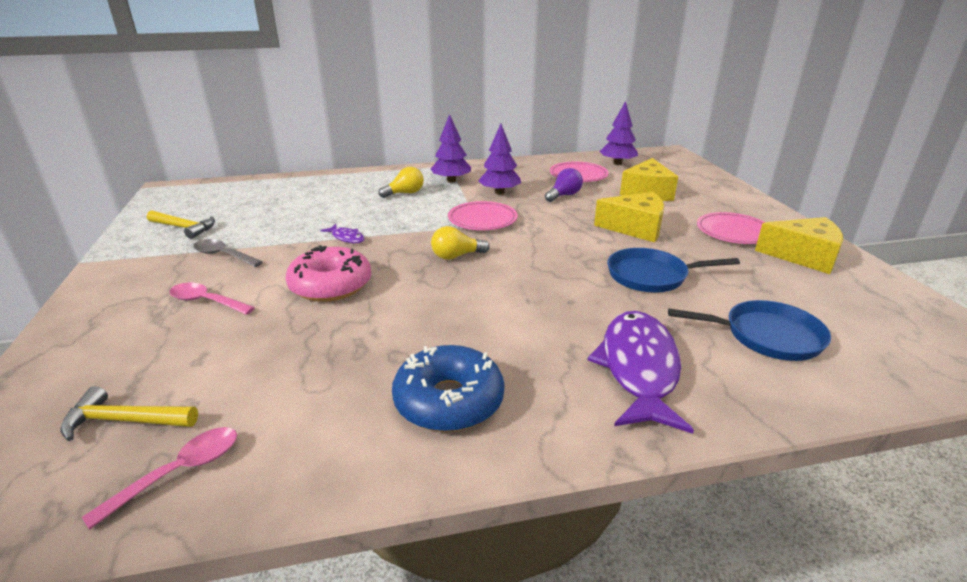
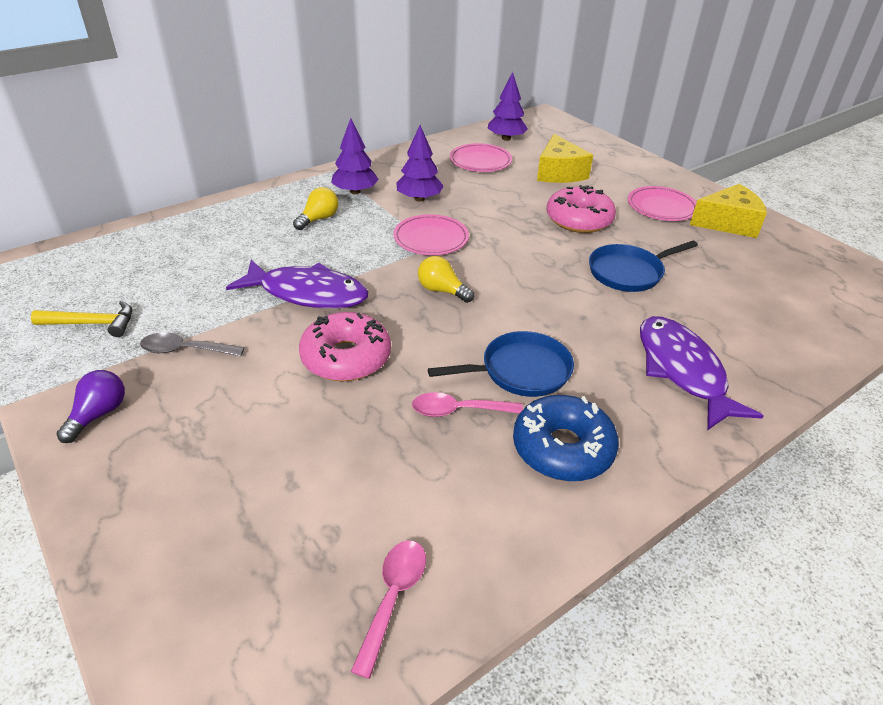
camera: 25 degrees left, 10 degrees up
(124, 421) = (284, 571): yellow hammer -> none
(206, 301) = (227, 414): pink spoon -> pink spoon (458, 410)
(346, 238) = (307, 293): purple fish -> purple fish, size x2.28
(456, 256) = (442, 290): yellow light bulb -> yellow light bulb turned 75 degrees clockwise
(564, 195) = (486, 191): purple light bulb -> purple light bulb (98, 414)
(635, 228) = (579, 219): yellow cheese -> pink donut
(767, 336) = (750, 312): blue pan -> blue pan (520, 371)

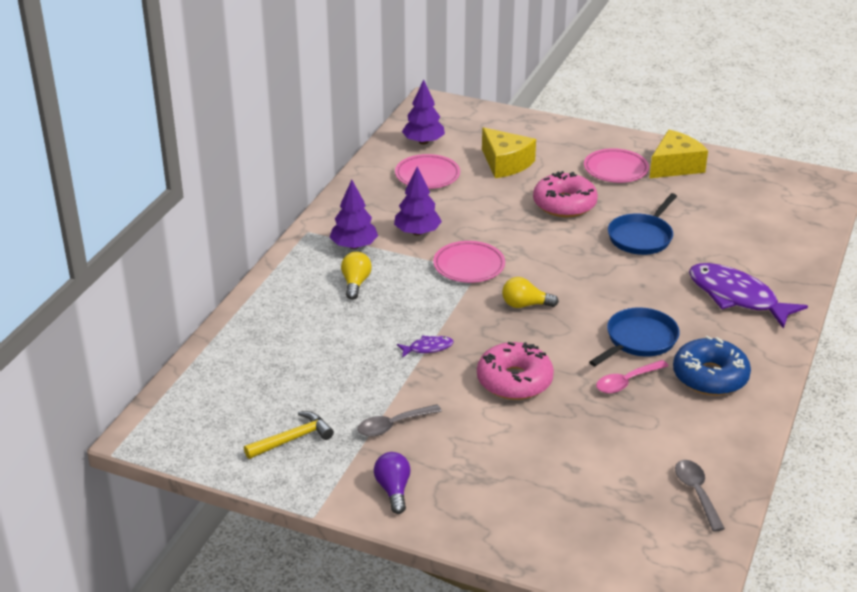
camera: 30 degrees left, 5 degrees down
(307, 293) = (428, 348): purple fish -> purple fish, size x0.44
(393, 597) = (696, 493): pink spoon -> grey spoon

